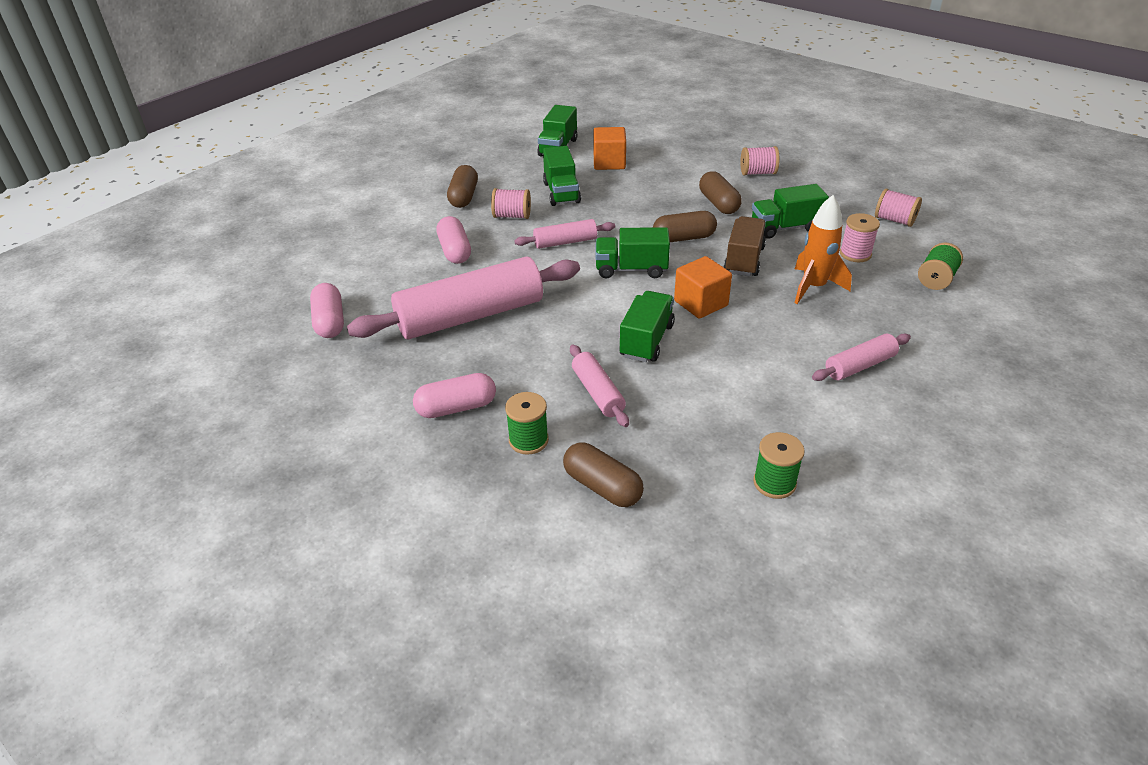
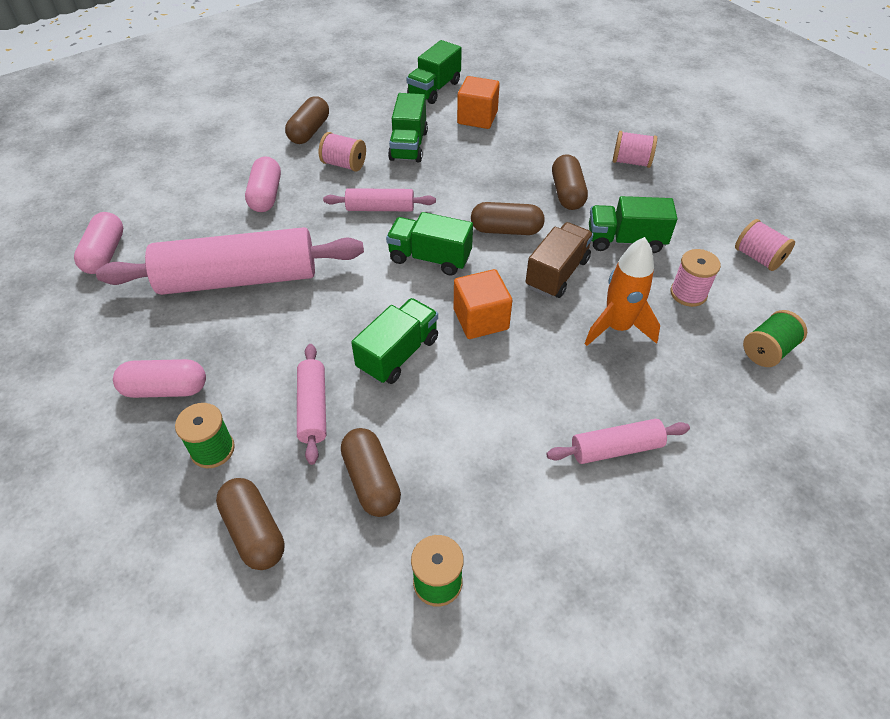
camera: 15 degrees right, 10 degrees up
(679, 430) = (371, 481): none -> brown capsule

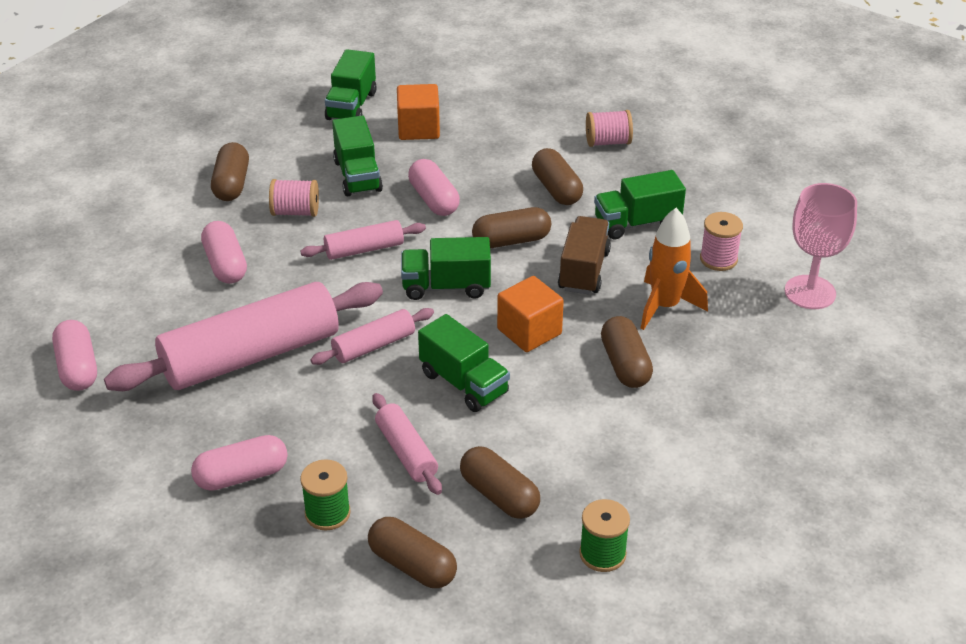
camera: 20 degrees left, 10 degrees down
(398, 354) = (464, 383): green truck -> green truck turned 120 degrees clockwise
(459, 179) = (434, 200): none -> pink capsule
(553, 377) = (625, 364): none -> brown capsule
(616, 448) = (709, 409): pink rolling pin -> pink rolling pin (374, 345)
(758, 257) = (771, 210): pink spool -> none
(767, 350) = (810, 292): green spool -> pink goblet

